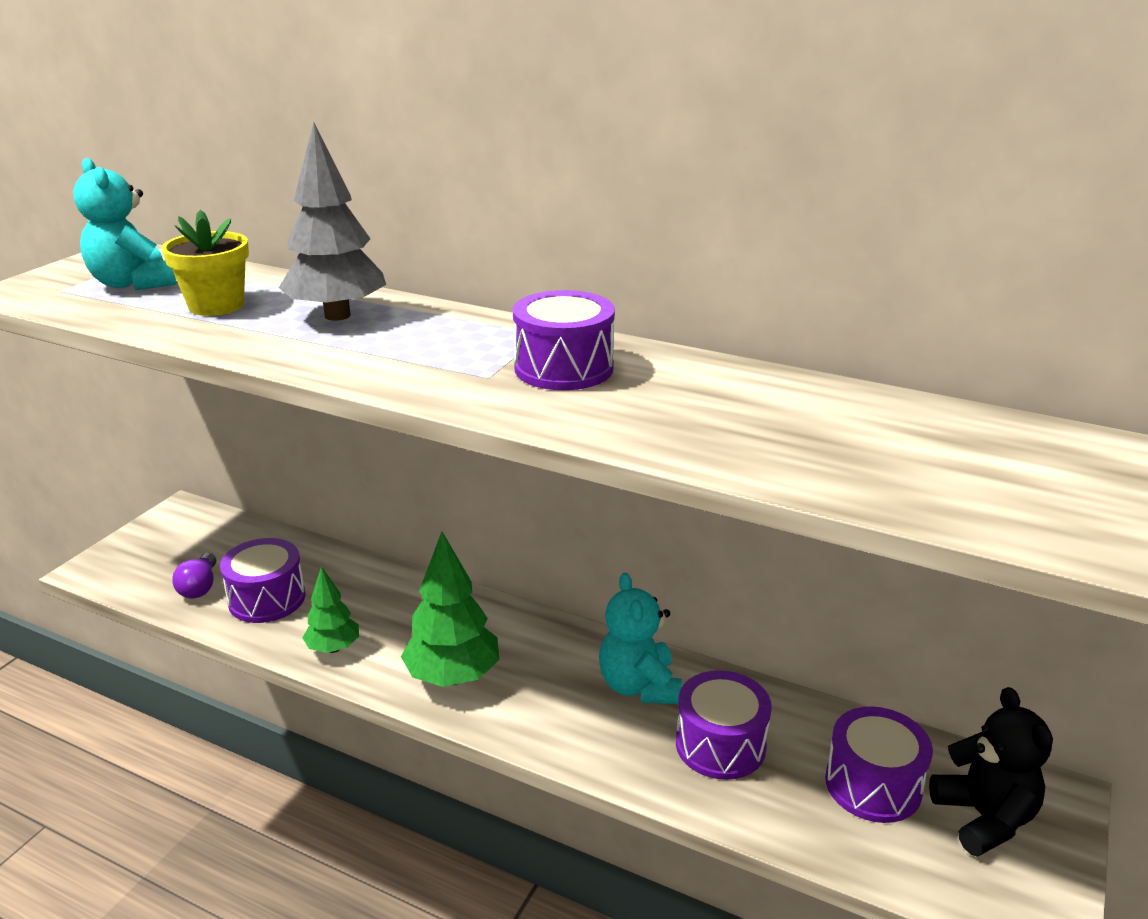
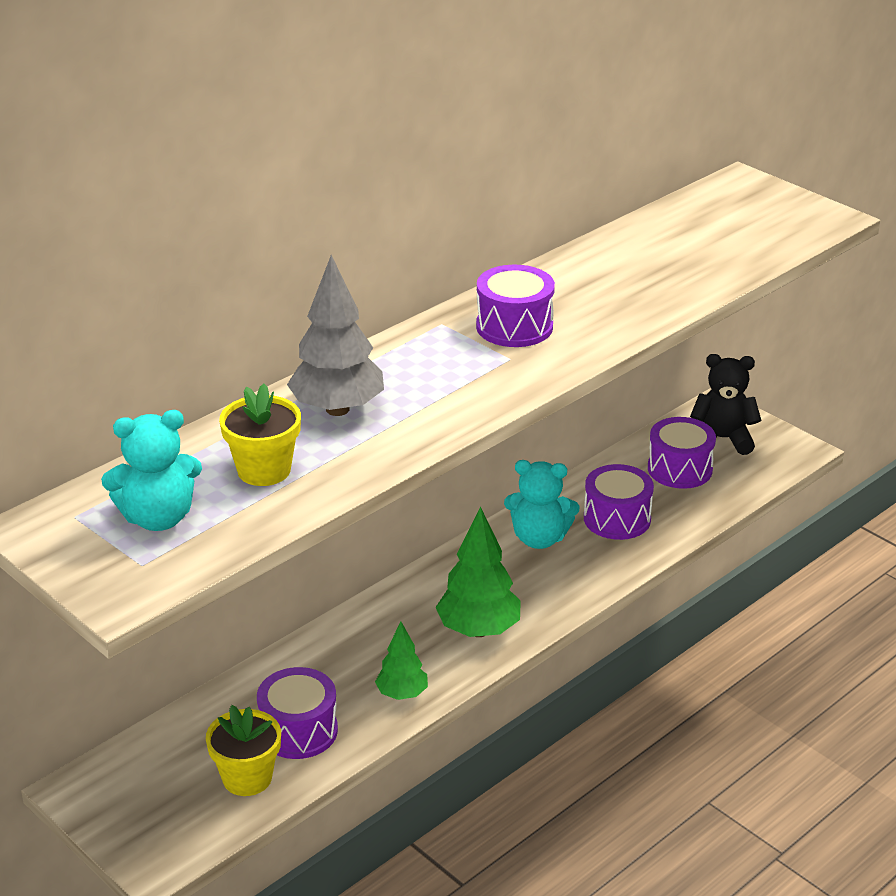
camera: 70 degrees left, 5 degrees up
(200, 587) = (247, 778): purple light bulb -> yellow flower pot

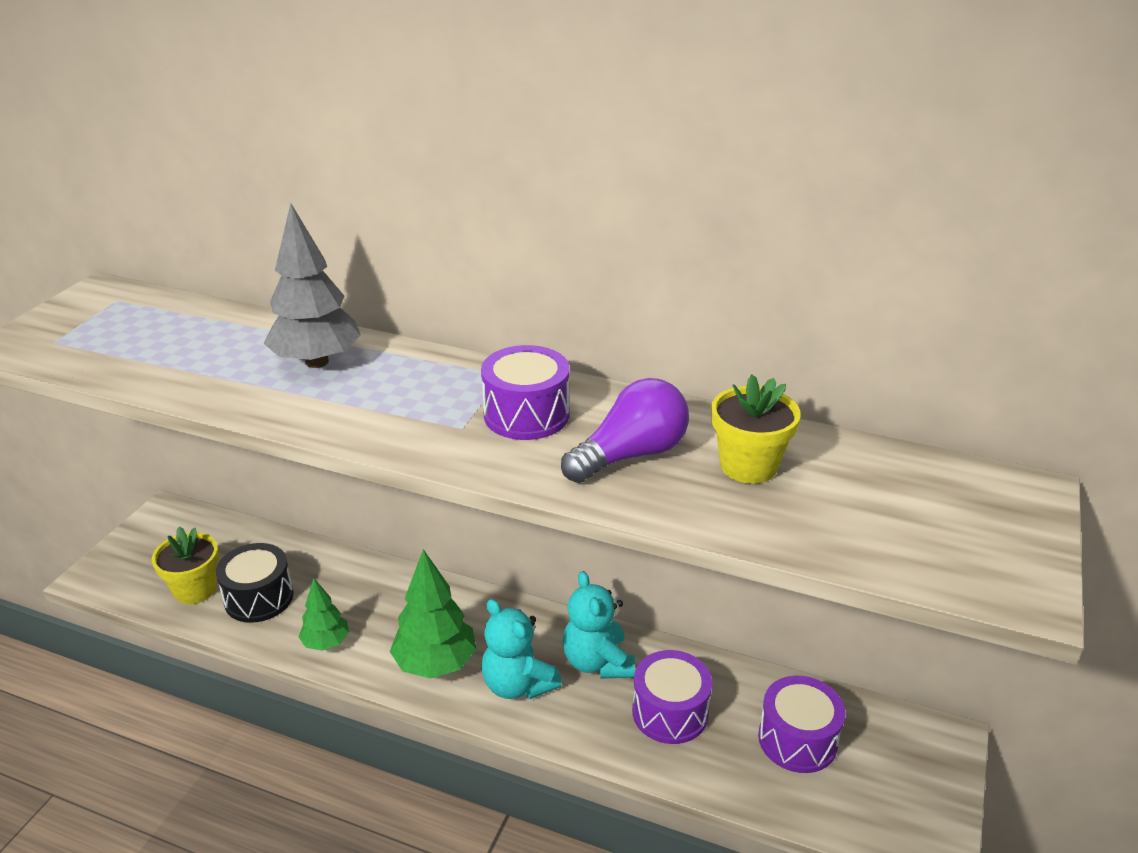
camera: 65 degrees right, 0 degrees up
(158, 518) = (120, 331): turquoise teddy bear -> turquoise teddy bear (518, 685)
(264, 470) = (203, 355): yellow flower pot -> yellow flower pot (748, 466)
(298, 731) = (259, 598): purple drum -> black drum
(603, 298) = (630, 455): none -> purple light bulb
(722, 439) = (887, 762): black teddy bear -> none

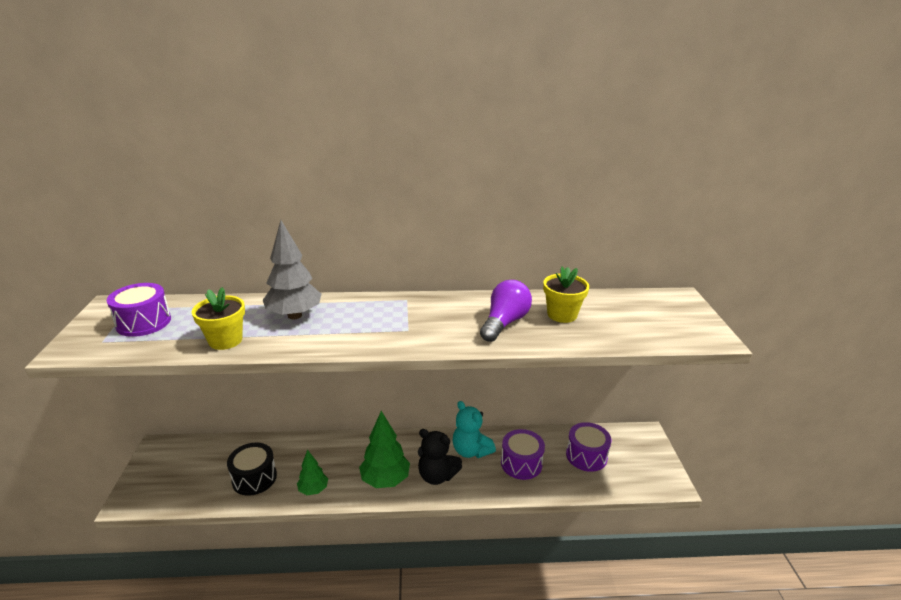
camera: 25 degrees left, 5 degrees down
(195, 589) = (208, 486): yellow flower pot -> yellow flower pot (225, 340)
(518, 685) = (437, 476): turquoise teddy bear -> black teddy bear
(526, 414) = (436, 316): purple drum -> purple drum (144, 322)

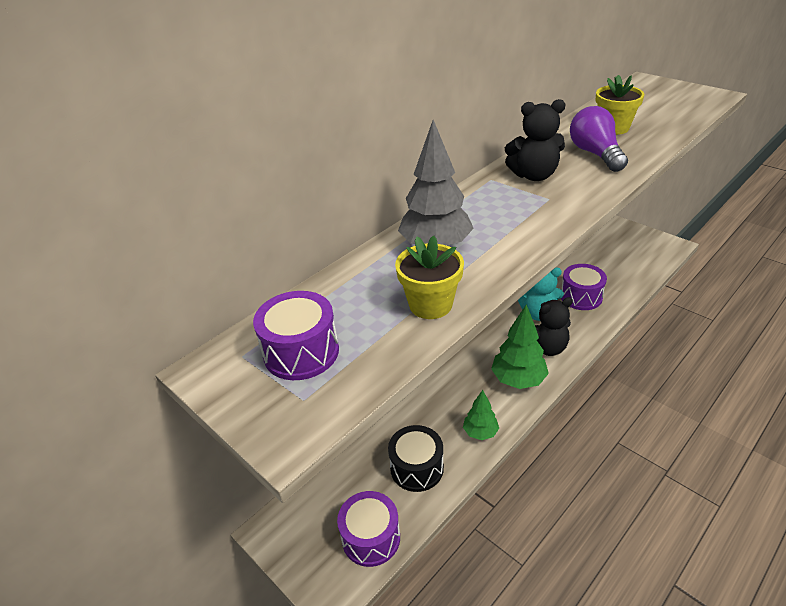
camera: 40 degrees left, 10 degrees up
(434, 312) = (534, 175): none -> black teddy bear
(586, 456) = (607, 262): purple drum -> purple drum (371, 538)

